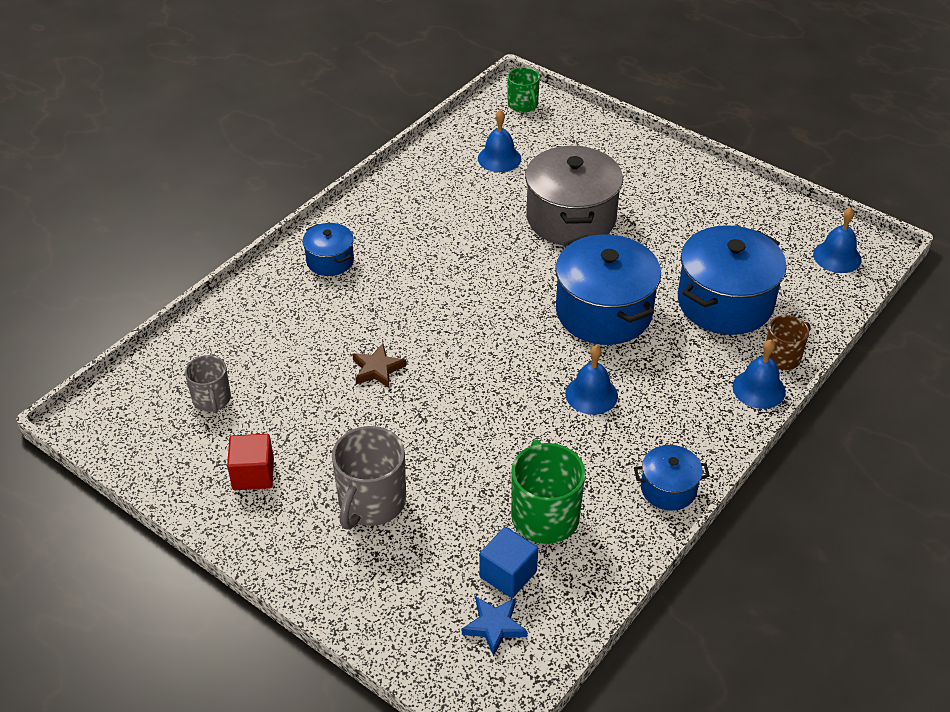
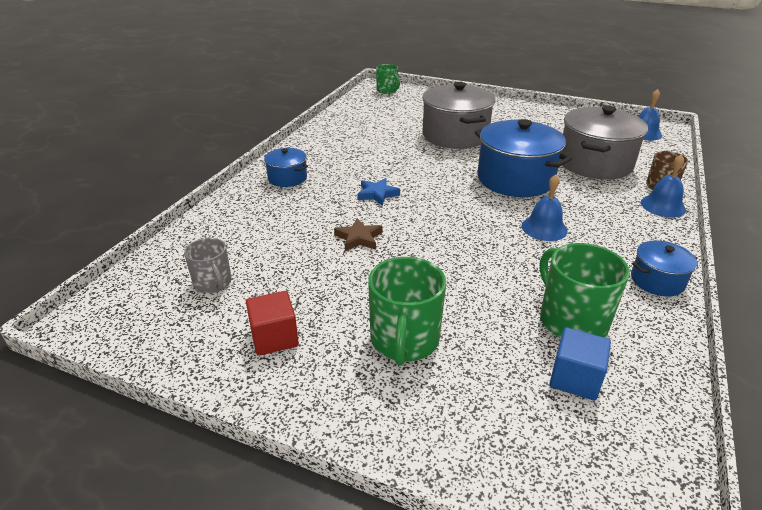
camera: 15 degrees left, 10 degrees down
(371, 502) = (404, 340): grey mug -> green mug
(494, 626) = (597, 434): blue star -> blue star (377, 194)
(499, 158) = (386, 114): blue bell -> none
(725, 302) = (594, 163): blue pot -> grey pot

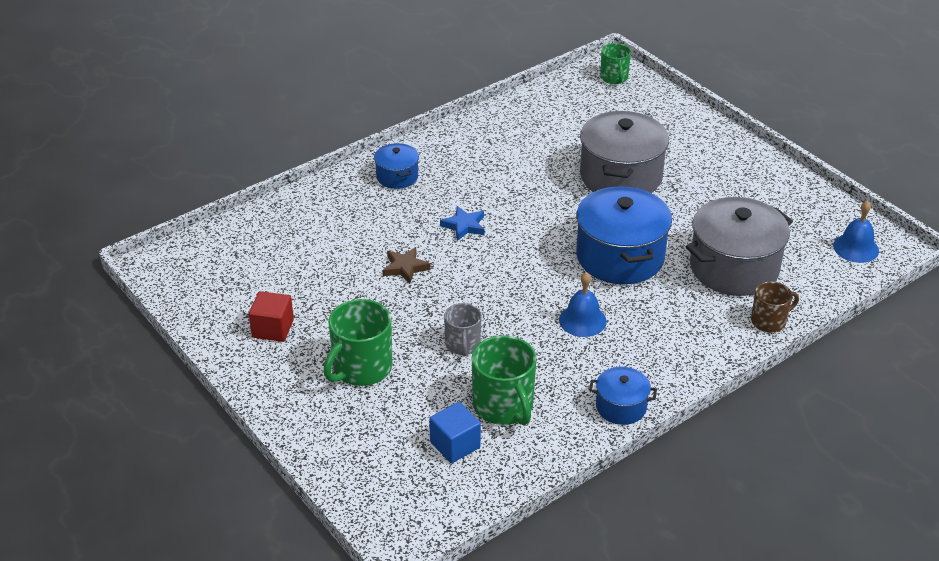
camera: 30 degrees right, 5 degrees up
(213, 283) = (260, 266): grey mug -> grey mug (463, 345)
(571, 320) = (504, 406): green mug -> green mug turned 150 degrees clockwise
(663, 206) = (736, 343): blue bell -> none

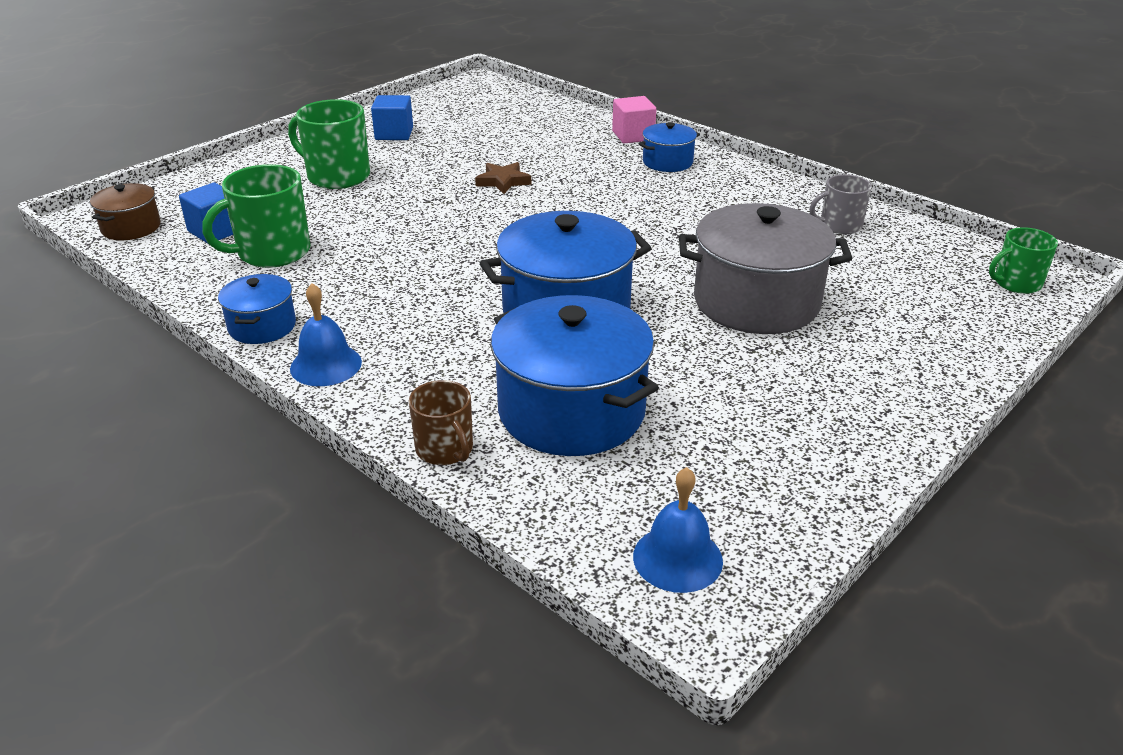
camera: 80 degrees right, 5 degrees down
(273, 329) = (394, 134): red cube -> blue cube
(336, 186) = (633, 136): none -> pink cube
(433, 505) = (131, 228): none -> brown pot
(463, 345) = (375, 222): grey mug -> grey mug (839, 225)
(464, 226) = (591, 205): blue star -> none
(582, 320) = (427, 291): blue bell -> blue bell (326, 365)
(734, 268) = (571, 411): grey pot -> blue pot

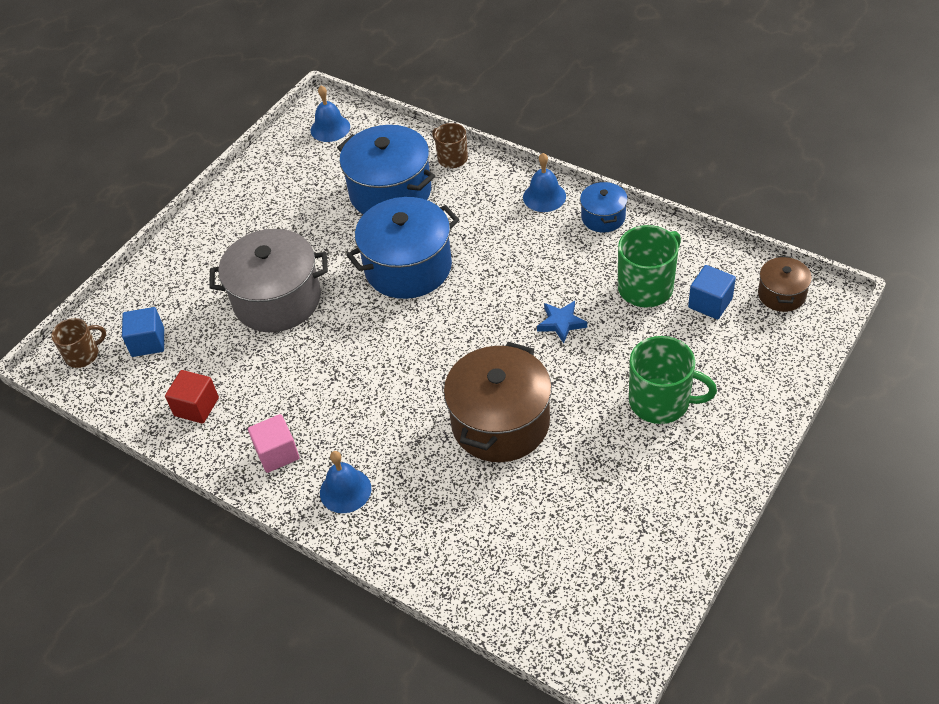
camera: 175 degrees right, 15 degrees up
(394, 134) = (650, 497): blue cube -> blue cube (148, 342)
(396, 237) = (561, 323): none -> blue star
(503, 181) = (500, 423): brown star -> brown pot
(633, 136) = (385, 544): pink cube -> pink cube (277, 453)
(667, 162) = (345, 490): blue pot -> blue bell
(839, 225) = (196, 407): grey mug -> red cube
(1016, 283) = (83, 355): green mug -> brown mug

